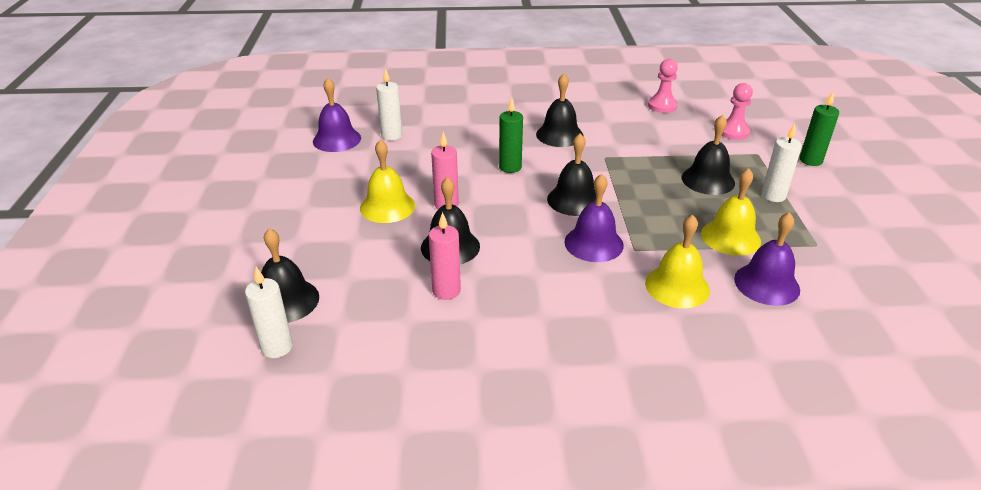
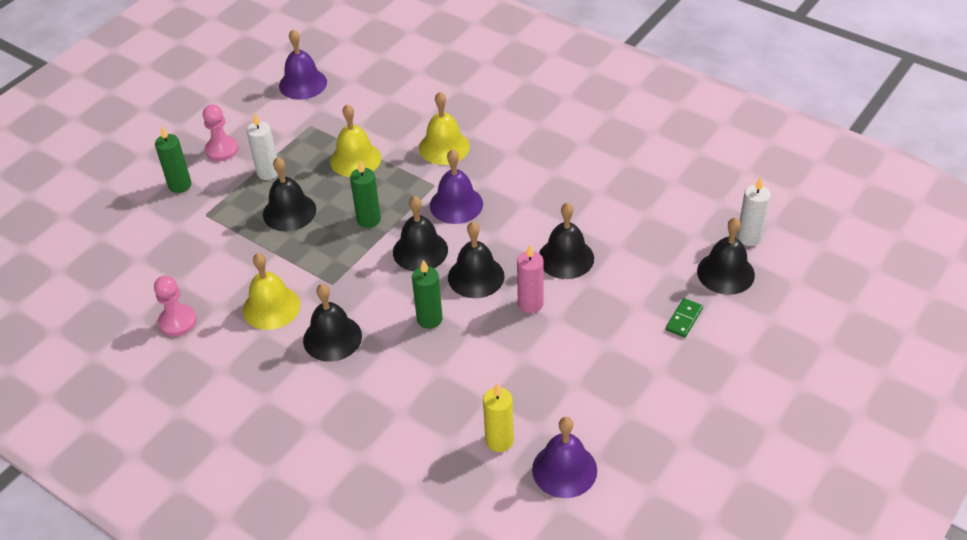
camera: 140 degrees left, 10 degrees up
(306, 247) = (684, 319): none -> green domino
(387, 206) = (583, 330): yellow bell -> yellow bell (271, 307)
(391, 135) = (499, 440): white candle -> yellow candle
(446, 291) = (601, 222): pink candle -> none
(509, 203) = (476, 276): none -> black bell
(644, 201) = (368, 220): none -> green candle
(733, 132) = (178, 248): pink pawn -> pink pawn (222, 150)
(766, 284) = (387, 120): purple bell -> purple bell (303, 84)

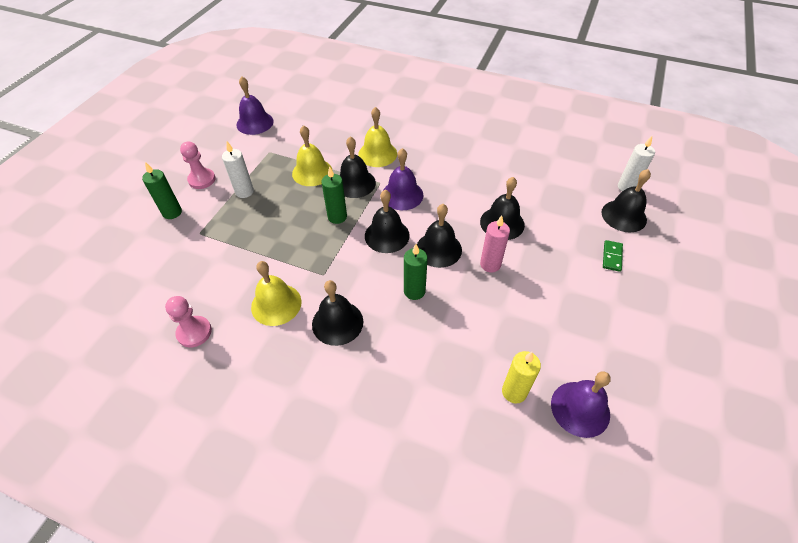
camera: 15 degrees left, 5 degrees up
(289, 212) = (270, 220): black bell -> black bell (355, 183)

